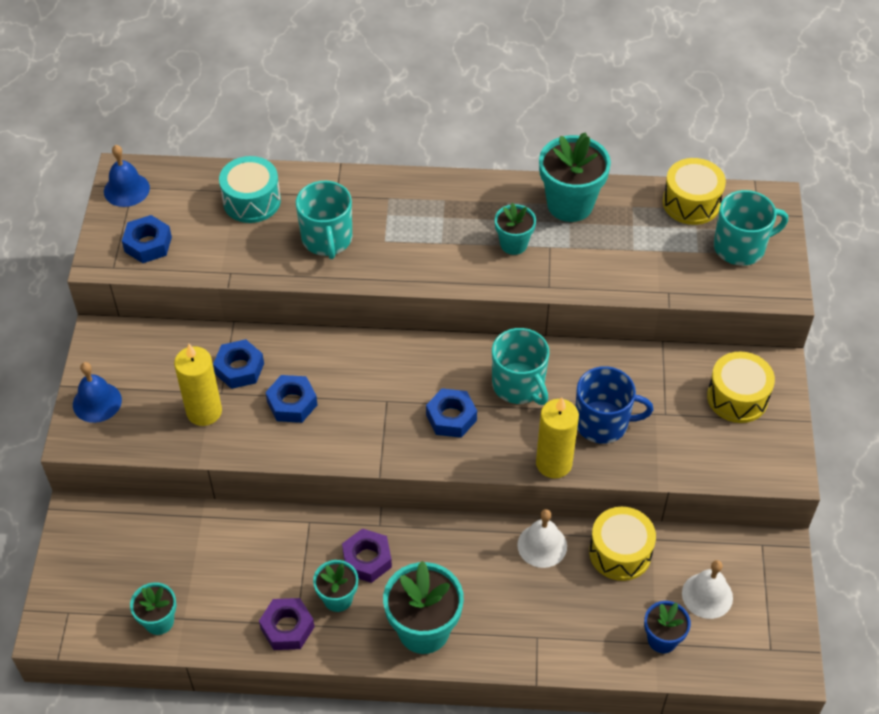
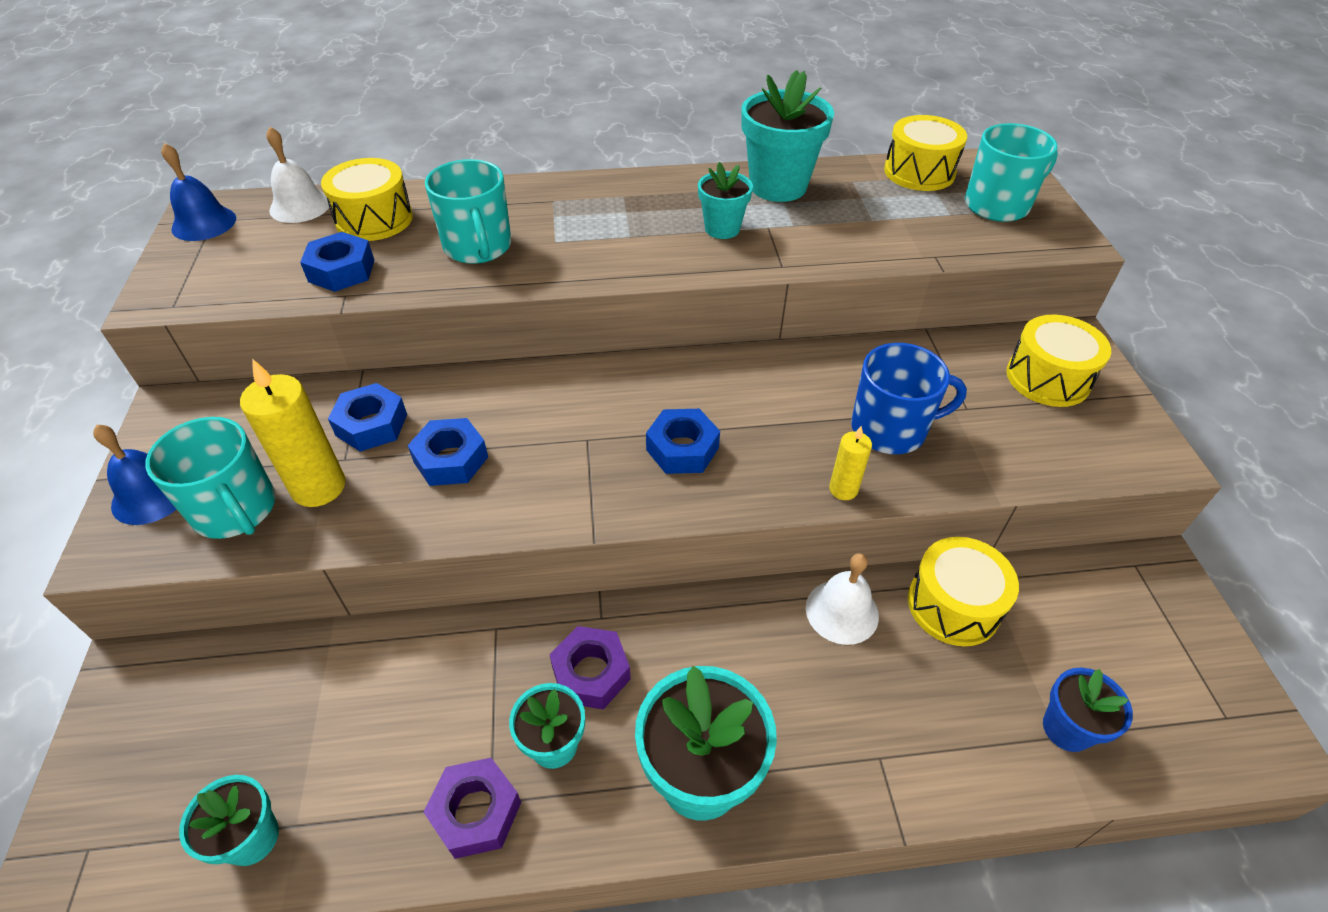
camera: 10 degrees left, 5 degrees down
(148, 244) = (227, 276): blue nut -> blue nut (341, 271)
(251, 201) = (374, 219): turquoise drum -> yellow drum
(519, 385) = (763, 398): turquoise mug -> turquoise mug (235, 509)
(554, 463) = (843, 489): yellow candle -> yellow candle, size x0.54
(707, 595) = (1098, 648): white bell -> white bell (300, 206)

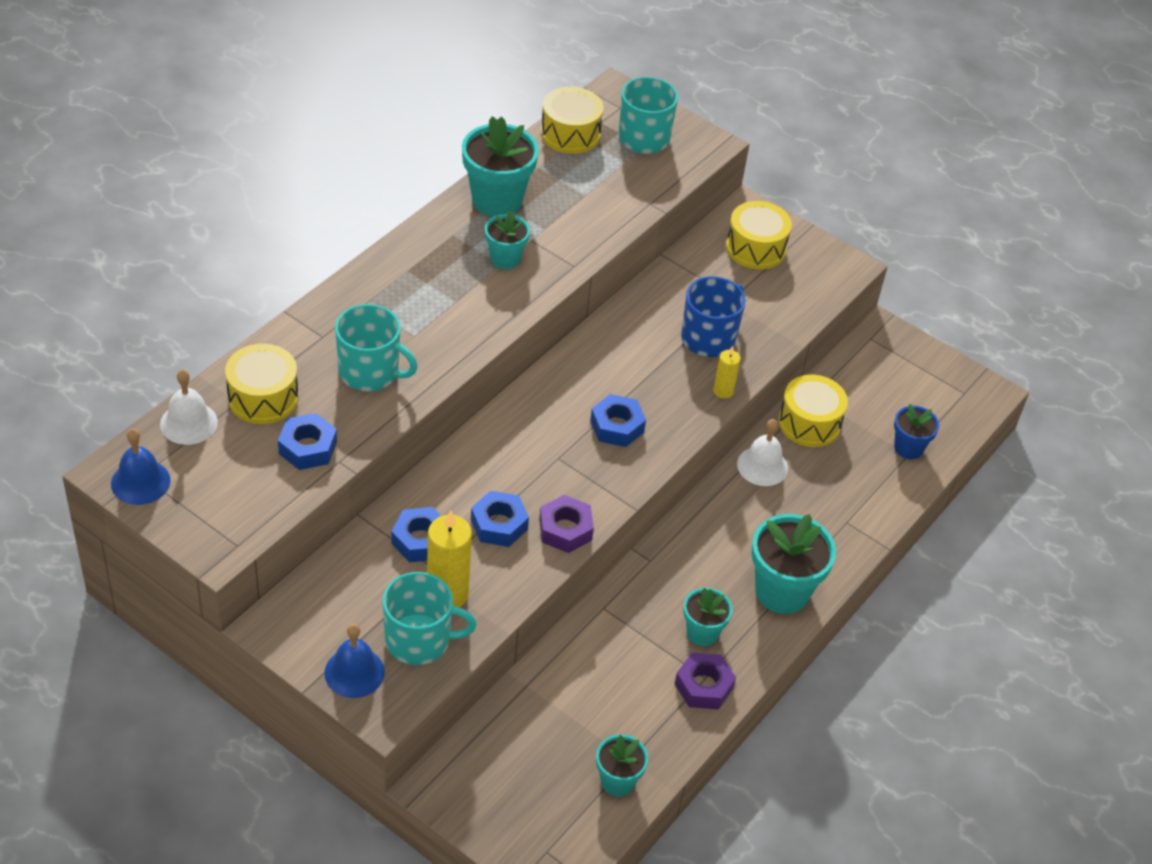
camera: 50 degrees left, 0 degrees up
(591, 673) = (679, 589): purple nut -> purple nut (565, 529)

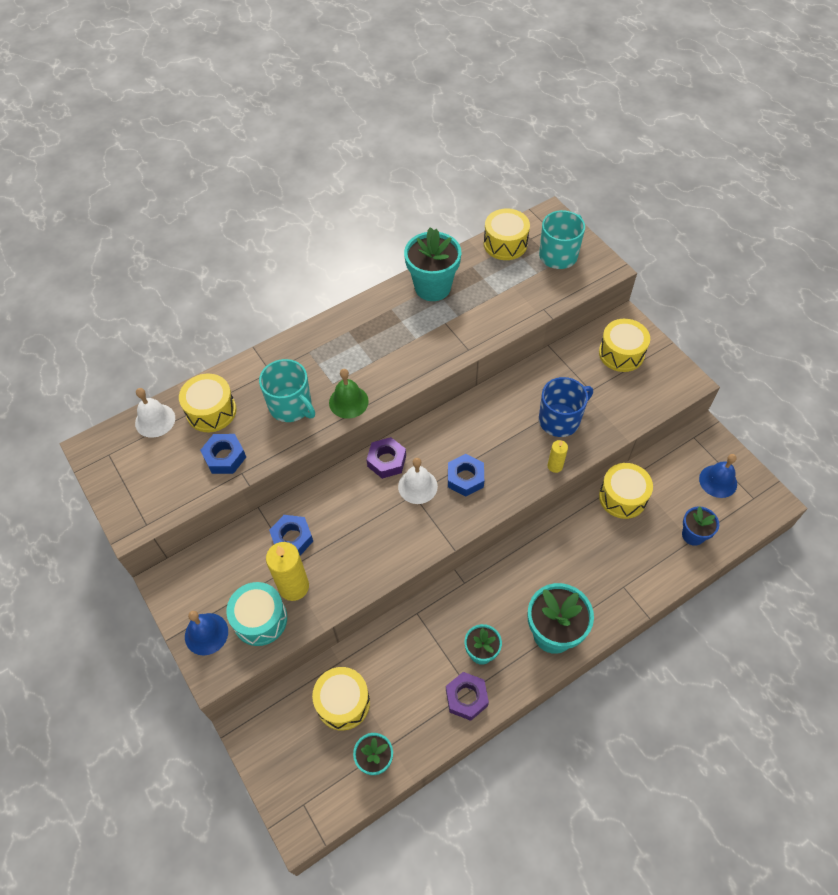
camera: 25 degrees right, 10 degrees up
(140, 482) = (105, 459): blue bell -> blue bell (718, 481)
(419, 640) = (260, 619): turquoise mug -> turquoise drum
(444, 353) = (348, 401): none -> green bell
(499, 524) = (351, 539): blue nut -> none
(505, 259) = (420, 334): turquoise flower pot -> none
(550, 729) = (343, 702): none -> yellow drum
(565, 529) = (396, 554): purple nut -> purple nut (386, 461)
(762, 466) = (574, 525): white bell -> white bell (417, 486)

